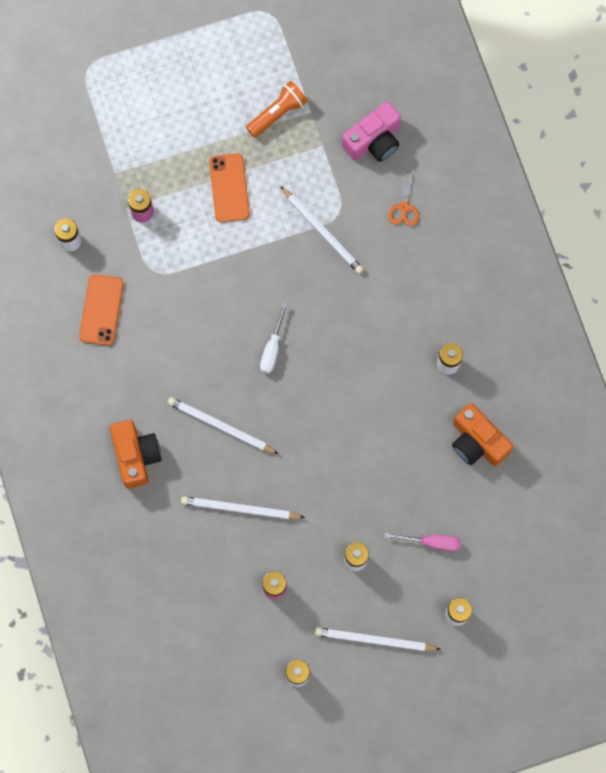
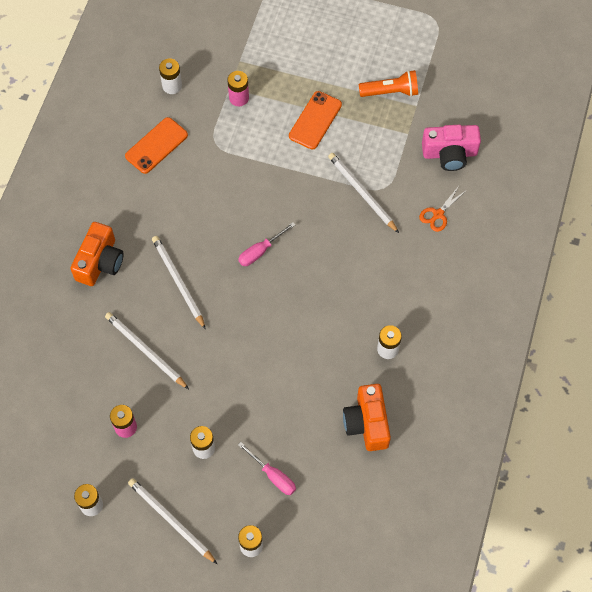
camera: 35 degrees right, 10 degrees down
(272, 348) = (260, 251): white screwdriver -> pink screwdriver
(322, 232) = (362, 193): white pencil -> white pencil turned 150 degrees clockwise

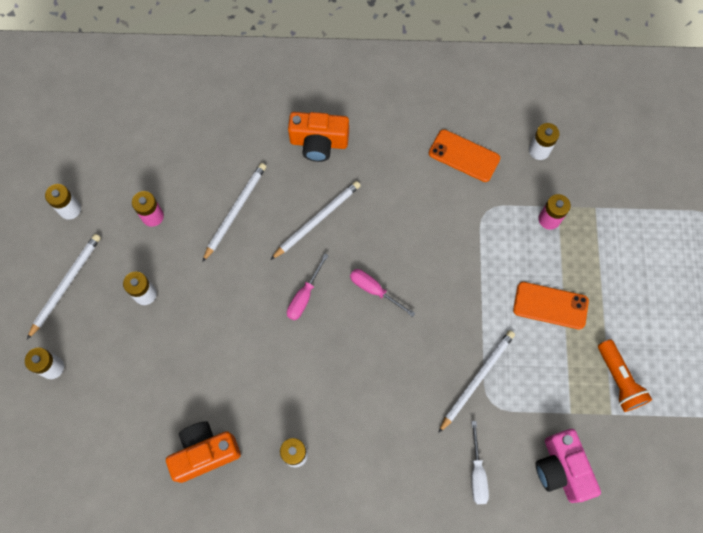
camera: 75 degrees right, 5 degrees up
(273, 475) = (128, 369): pink screwdriver -> pink screwdriver (304, 296)
(438, 214) = (477, 473): orange scissors -> white screwdriver

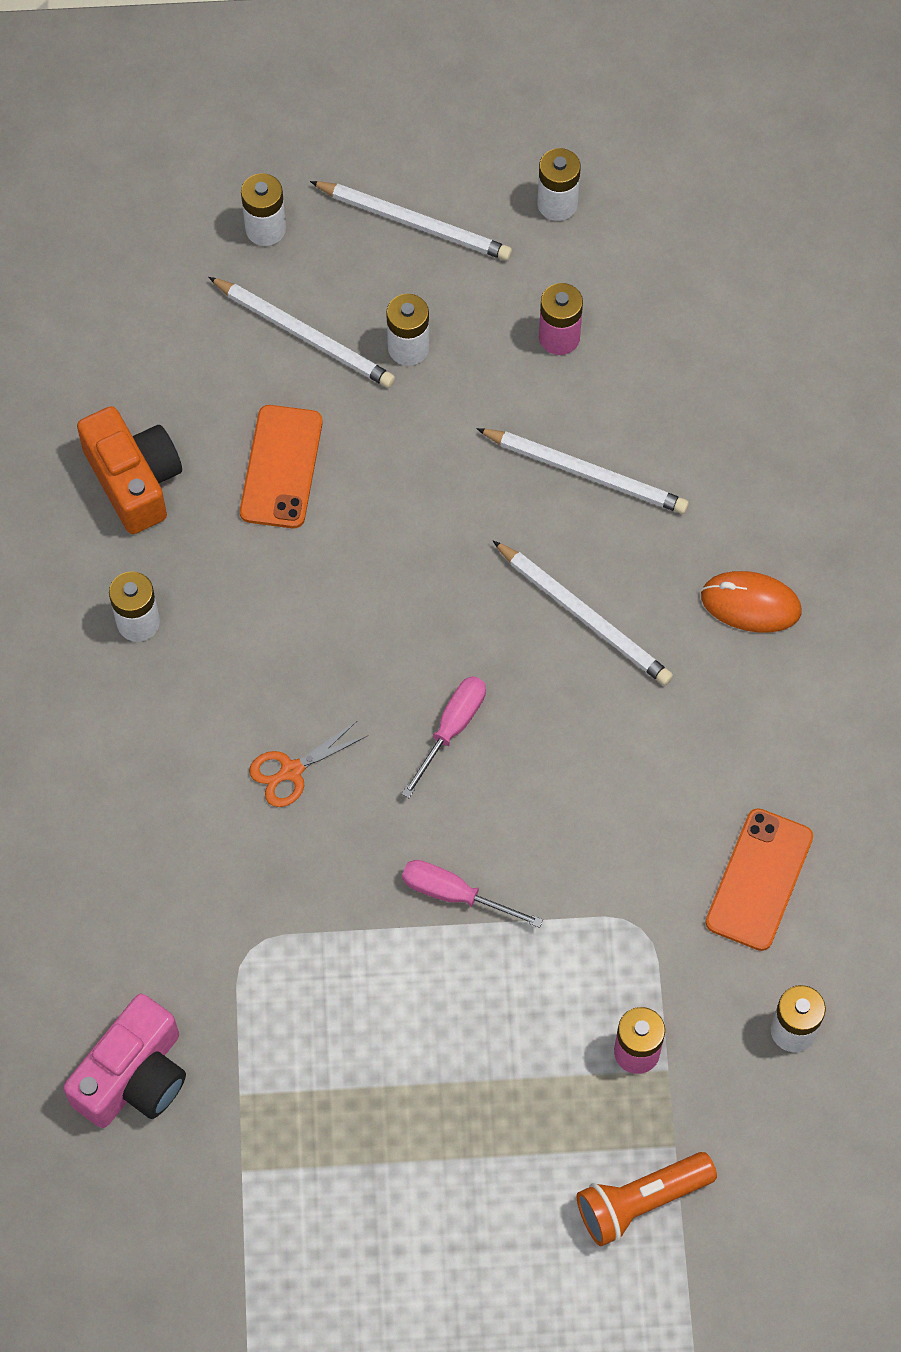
camera: 85 degrees right, 5 degrees down
(304, 296) = (429, 608): pink screwdriver -> pink screwdriver (455, 894)
(319, 143) = (750, 604): orange camera -> orange mouse
(392, 375) = (291, 771): none -> orange scissors
(477, 379) = (292, 921): white pencil -> white pencil (304, 335)
(477, 473) = (120, 927): white screwdriver -> none
(550, 305) = (451, 1055): orange phone -> orange phone (281, 467)
(561, 469) = (134, 1076): pink camera -> pink camera turned 150 degrees clockwise
(618, 380) = (309, 1186): orange flashlight -> orange flashlight (640, 1201)

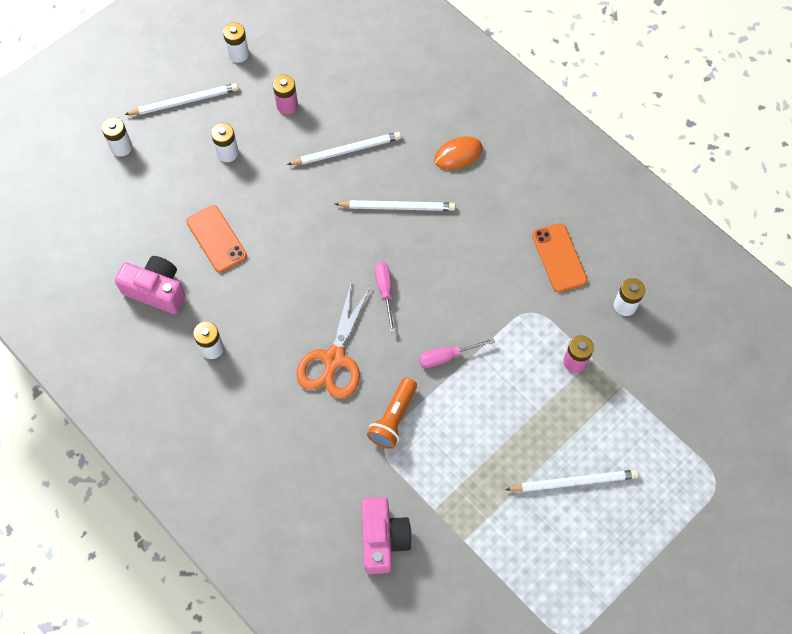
camera: 40 degrees left, 0 degrees up
(134, 480) = (156, 290): orange camera -> pink camera
(291, 771) = (334, 359): orange scissors -> orange scissors, size x1.91
(304, 335) = (178, 178): white pencil -> white pencil (574, 482)
(640, 1201) = (630, 419): orange flashlight -> orange flashlight (393, 419)

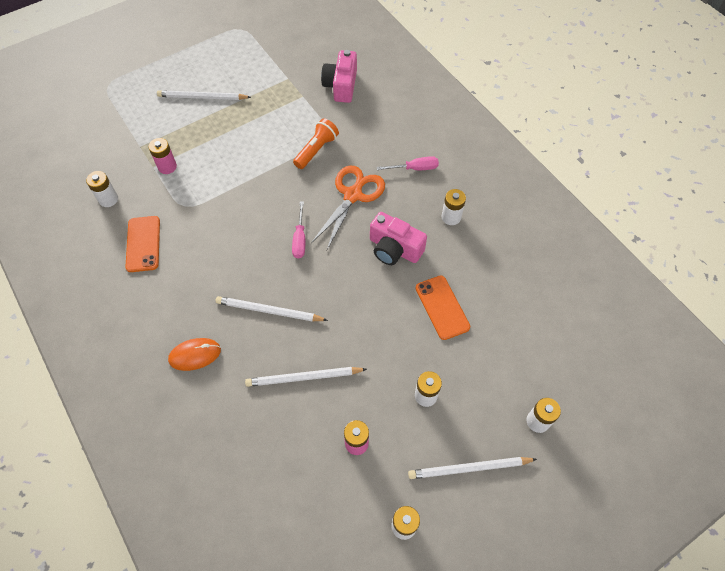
camera: 170 degrees left, 5 degrees down
(156, 290) = (498, 270): pink camera -> pink camera (394, 249)
(447, 357) = (264, 184): pink screwdriver -> pink screwdriver (415, 168)

